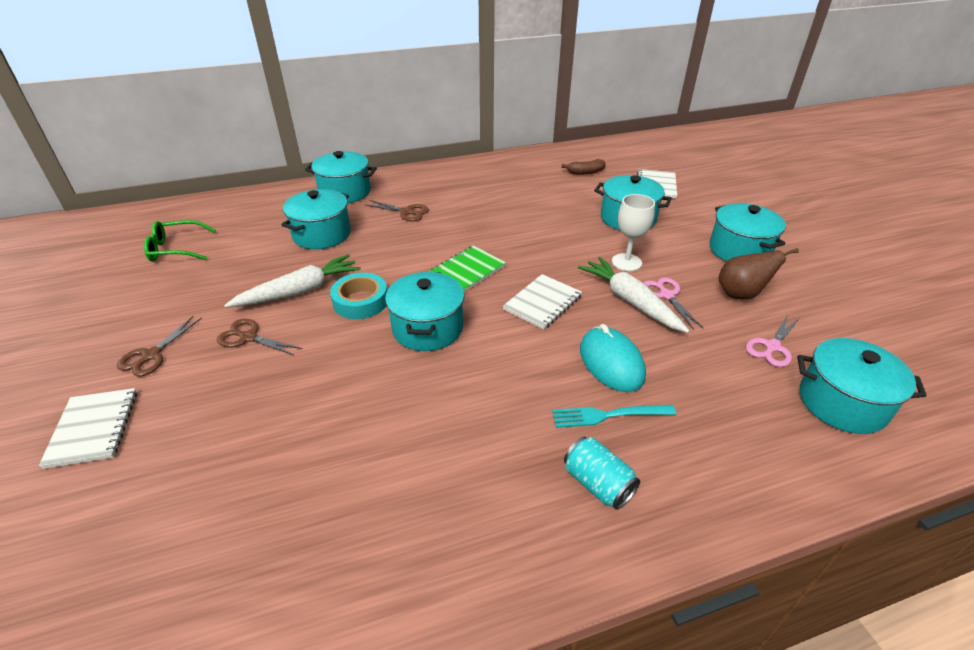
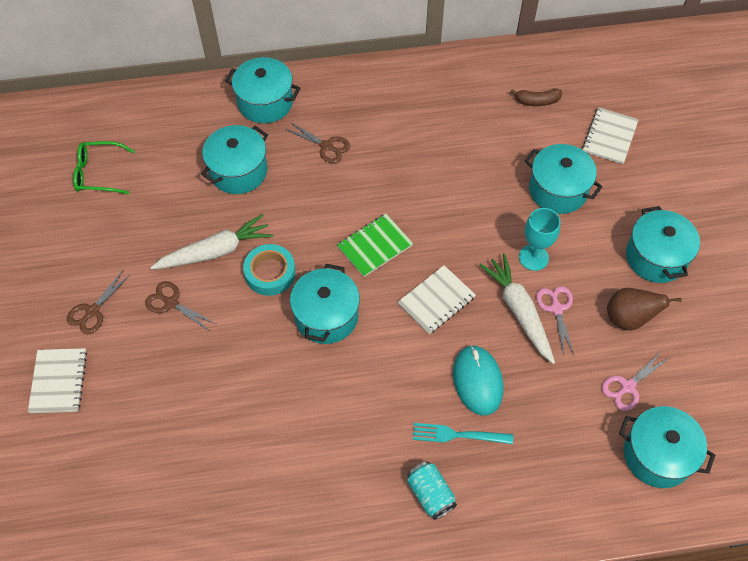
camera: 10 degrees right, 20 degrees up
(626, 262) = (533, 257): white goblet -> turquoise goblet

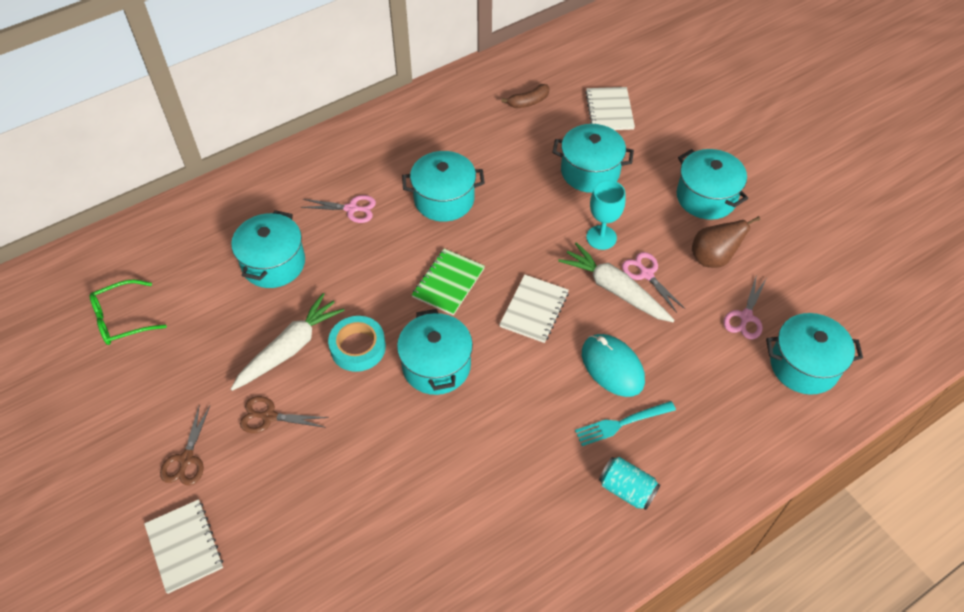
camera: 25 degrees left, 5 degrees down
(265, 102) = (267, 190): turquoise pot -> turquoise pot (444, 199)
(326, 146) = (351, 209): brown scissors -> pink scissors

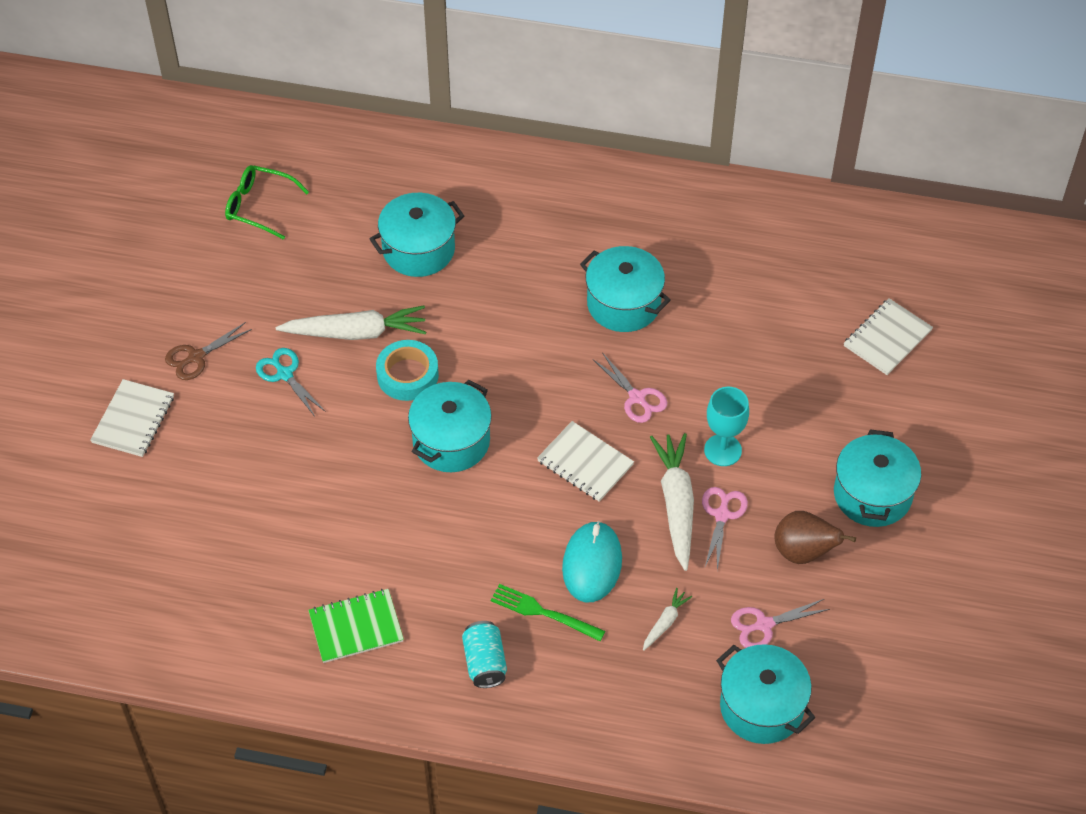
camera: 45 degrees right, 0 degrees up
(269, 416) = (284, 374): brown scissors -> turquoise scissors
(351, 209) = (534, 250): pink scissors -> pink scissors (637, 398)
(448, 283) = (540, 381): green notebook -> green notebook (356, 627)
(528, 102) = (816, 269): brown banana -> none
(534, 310) = (585, 463): white notebook -> white notebook turned 60 degrees clockwise
(590, 171) = (790, 382): turquoise pot -> none
(621, 424) = (543, 612): turquoise fork -> green fork
(695, 364) = (665, 622): none -> white carrot

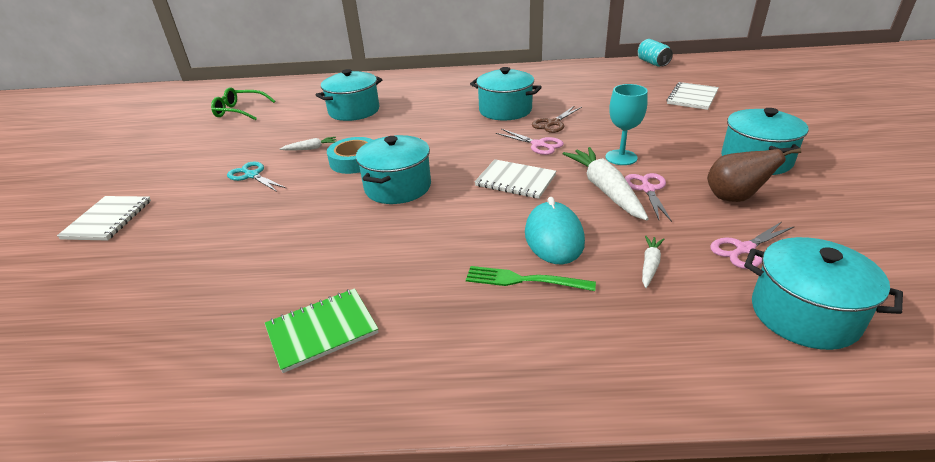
camera: 10 degrees left, 20 degrees down
(196, 357) = (177, 178): brown scissors -> brown scissors (553, 123)
(356, 332) = (311, 148): white carrot -> white carrot, size x0.48
(485, 662) = (477, 335): turquoise can -> turquoise can (652, 63)

